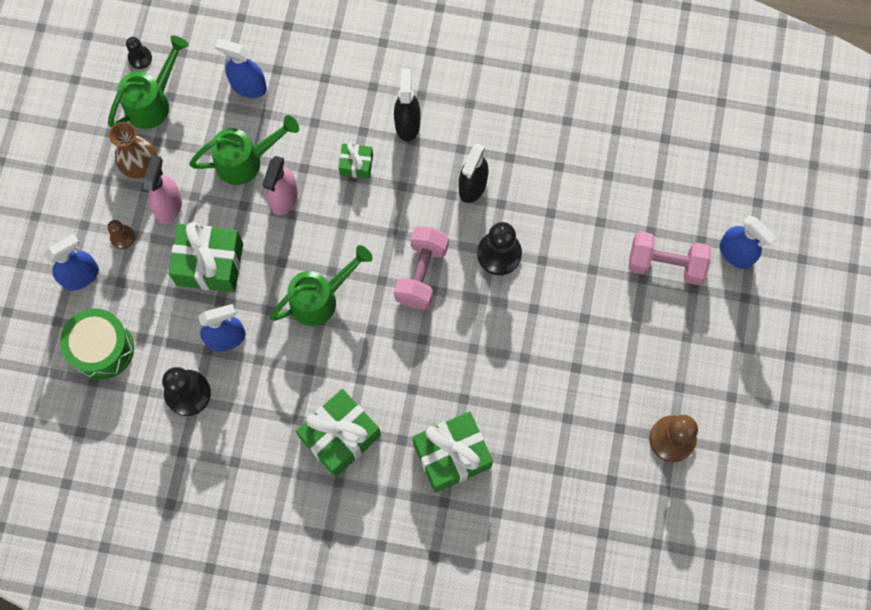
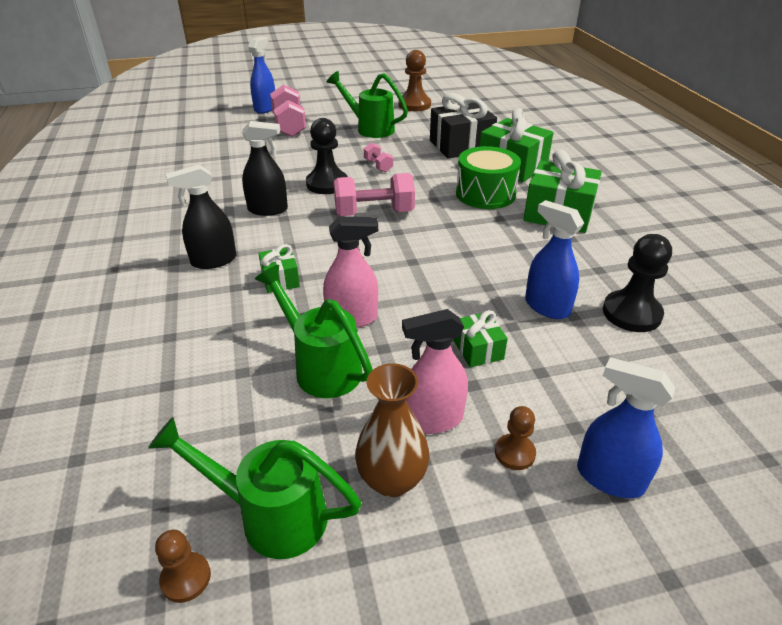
camera: 115 degrees left, 35 degrees down
(102, 349) = (671, 407): green drum -> green drum (485, 194)
(140, 58) = (186, 578): black pawn -> brown pawn
(210, 264) = (478, 349): green gift -> green gift, size x0.52
(248, 86) = (203, 405): blue spray bottle -> none
(321, 298) = (446, 259): green watering can -> green watering can (370, 128)
(516, 318) = (378, 166): none -> pink dumbbell
(525, 429) = (461, 146): none -> black gift

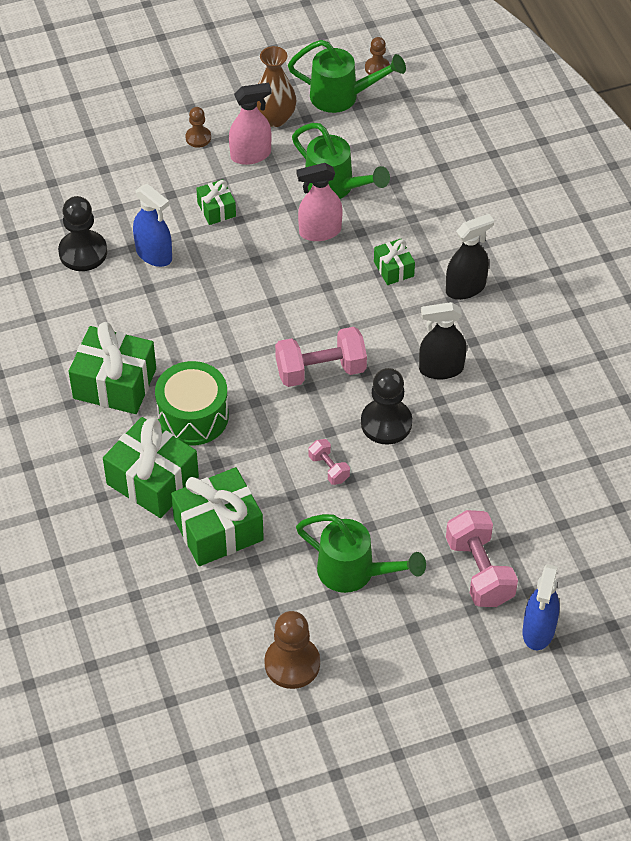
camera: 175 degrees right, 15 degrees up
(461, 146) = (218, 529): black gift -> green gift
(609, 478) = (142, 127): blue spray bottle -> none

